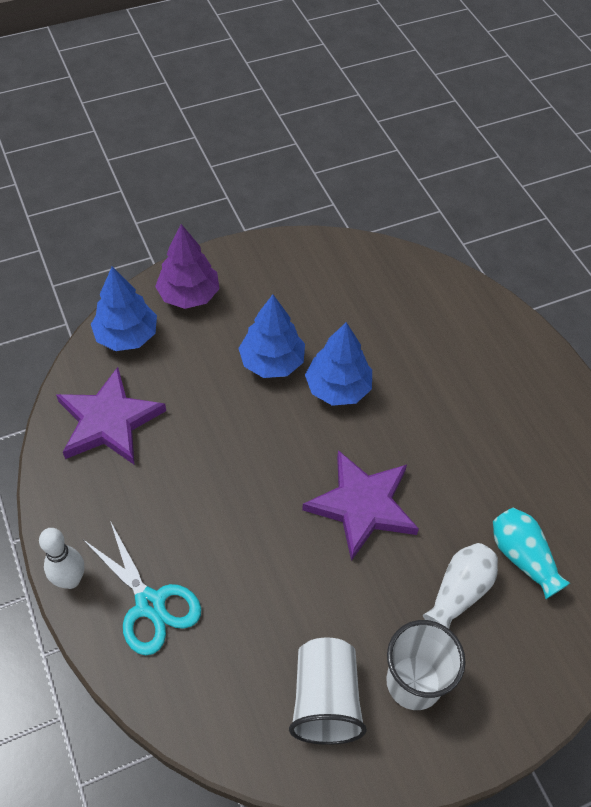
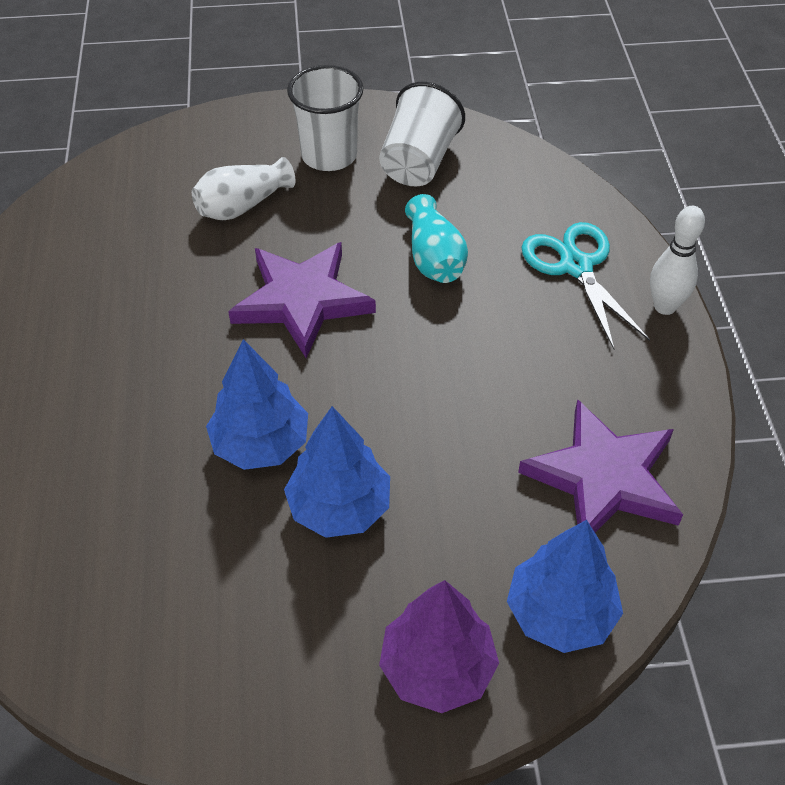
camera: 160 degrees left, 5 degrees down
(522, 557) = (156, 217): turquoise vase -> turquoise vase (434, 258)

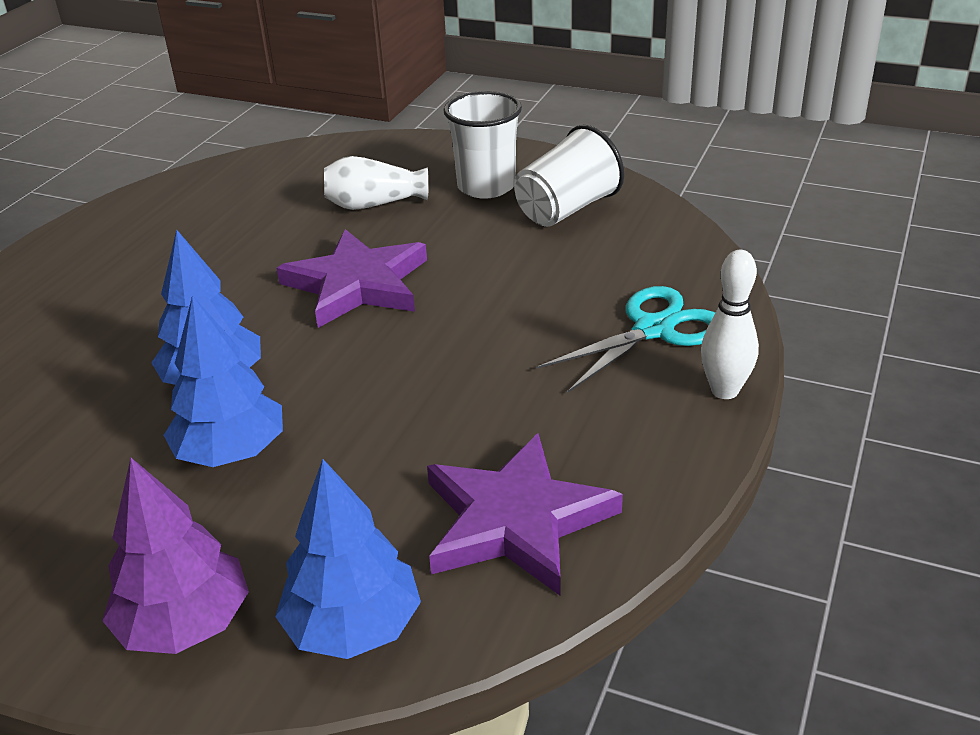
camera: 30 degrees right, 15 degrees down
(434, 258) = (511, 285): turquoise vase -> none
(576, 266) = (653, 329): turquoise scissors -> turquoise scissors turned 45 degrees clockwise

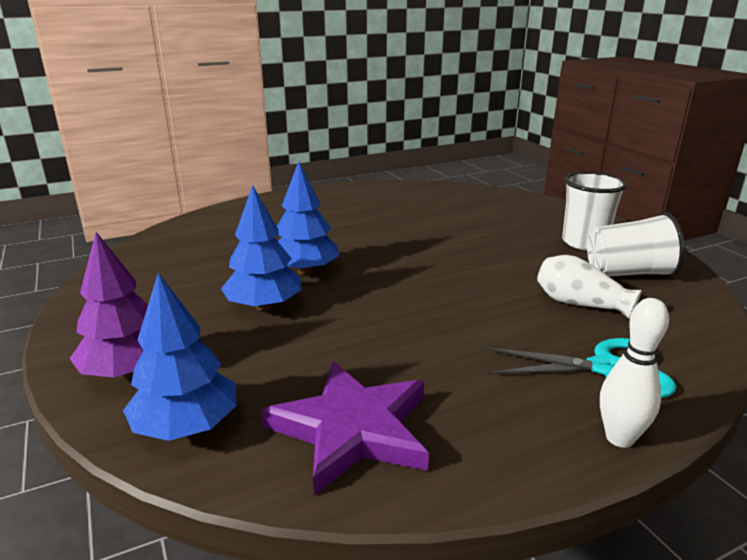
camera: 40 degrees right, 10 degrees down
(357, 284) = (437, 260): purple star -> none
(374, 204) = (500, 227): white vase -> white vase (580, 304)

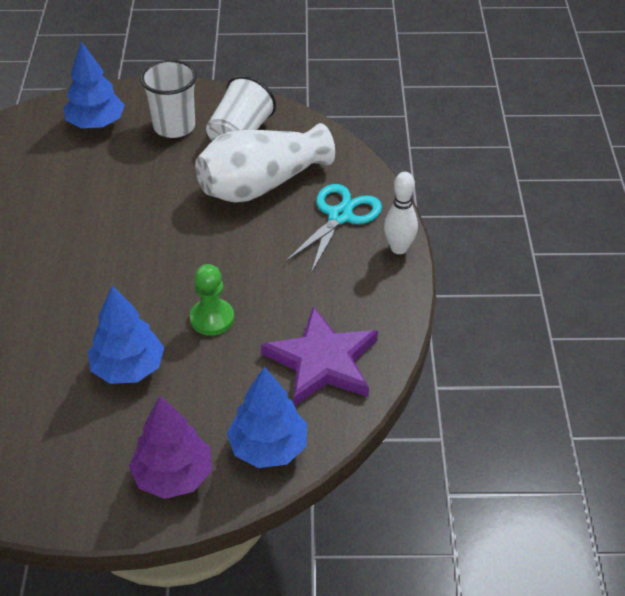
camera: 65 degrees left, 20 degrees up
(305, 271) = (81, 323): blue tree -> blue tree (96, 124)
(361, 331) = (212, 318): none -> green pawn
(580, 304) = (261, 185): white vase -> white vase, size x1.76

